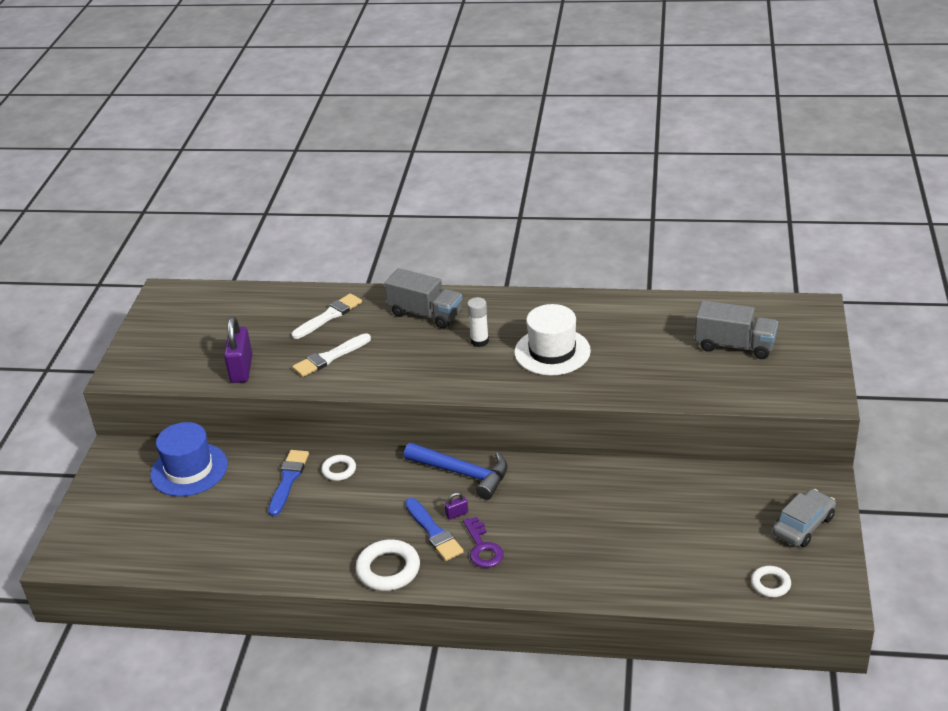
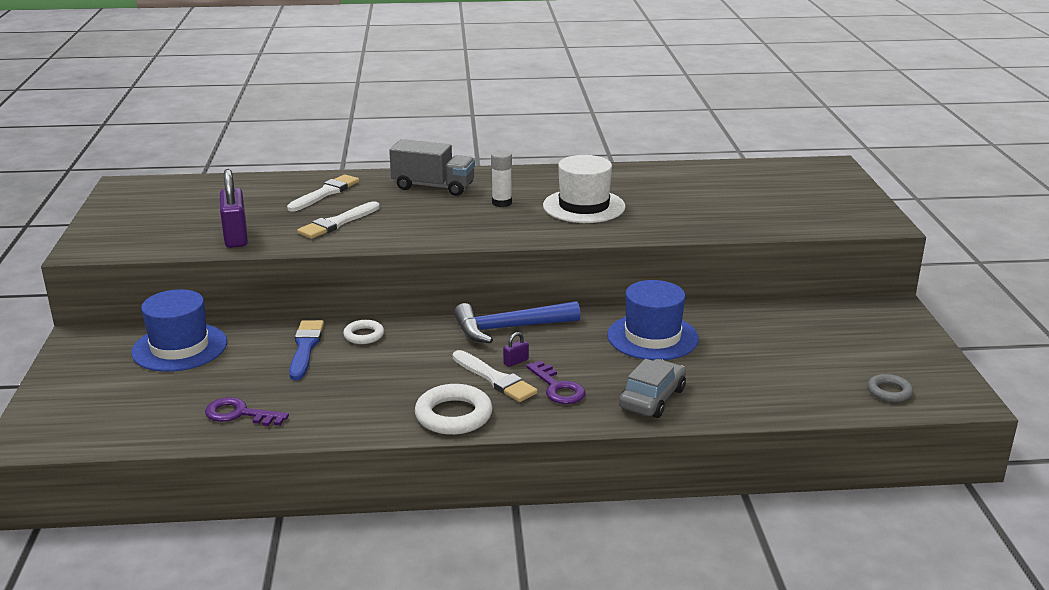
camera: 15 degrees left, 10 degrees down
(222, 549) = (240, 414): none -> purple key
(434, 532) = (495, 379): blue brush -> white brush
(463, 473) = (509, 328): blue hammer -> blue hammer turned 150 degrees clockwise
(584, 496) = (652, 337): none -> blue hat
(734, 345) = (770, 193): grey truck -> none
(770, 584) = (889, 392): white ring -> grey ring
(803, 525) = (894, 342): grey car -> grey car (652, 398)

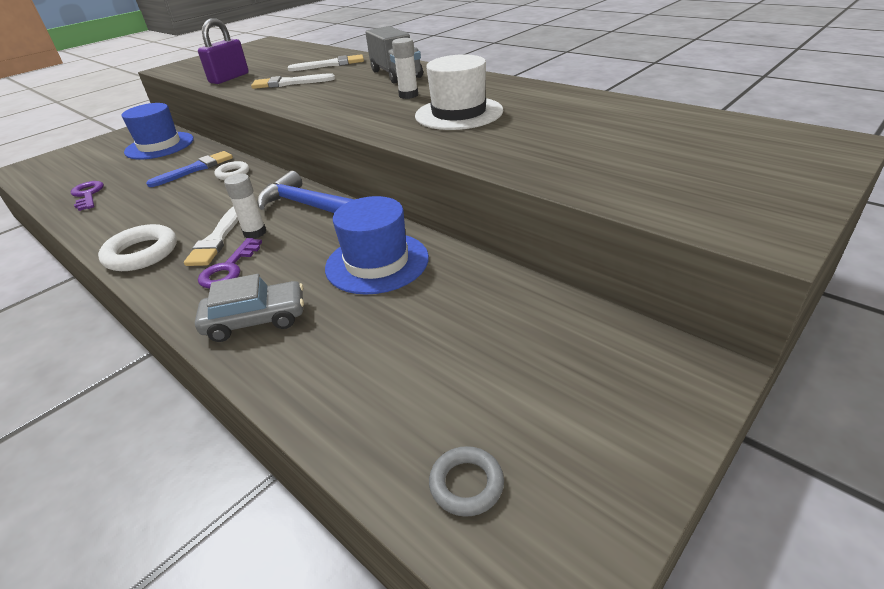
camera: 50 degrees right, 10 degrees up
(516, 361) = (255, 233): purple padlock -> white glue stick

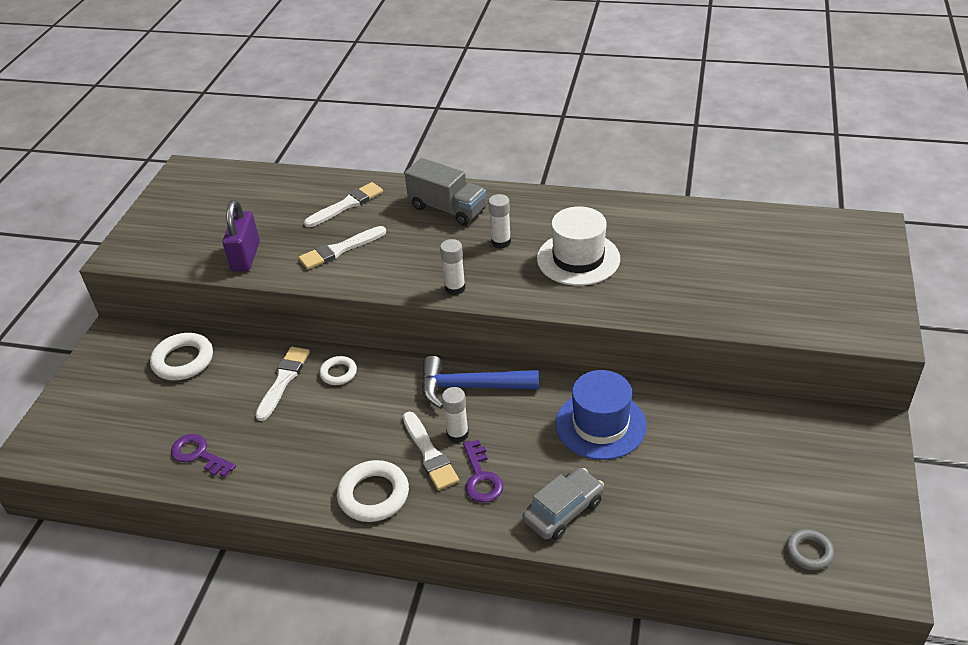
camera: 30 degrees left, 5 degrees up
(159, 146) = (183, 361): blue hat -> white ring
(195, 169) = (283, 380): blue brush -> white brush
(333, 113) = (455, 288): none -> white glue stick

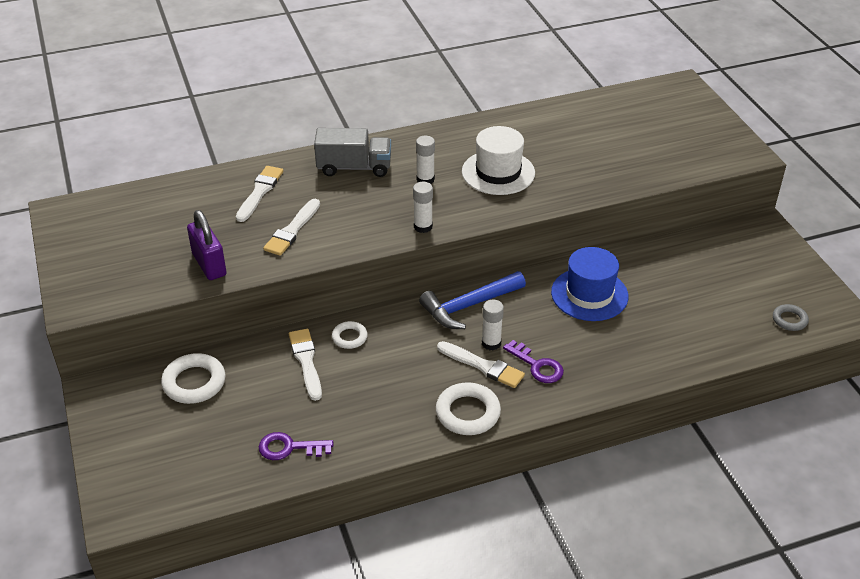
camera: 35 degrees left, 0 degrees up
(563, 511) = (616, 363): grey car -> none

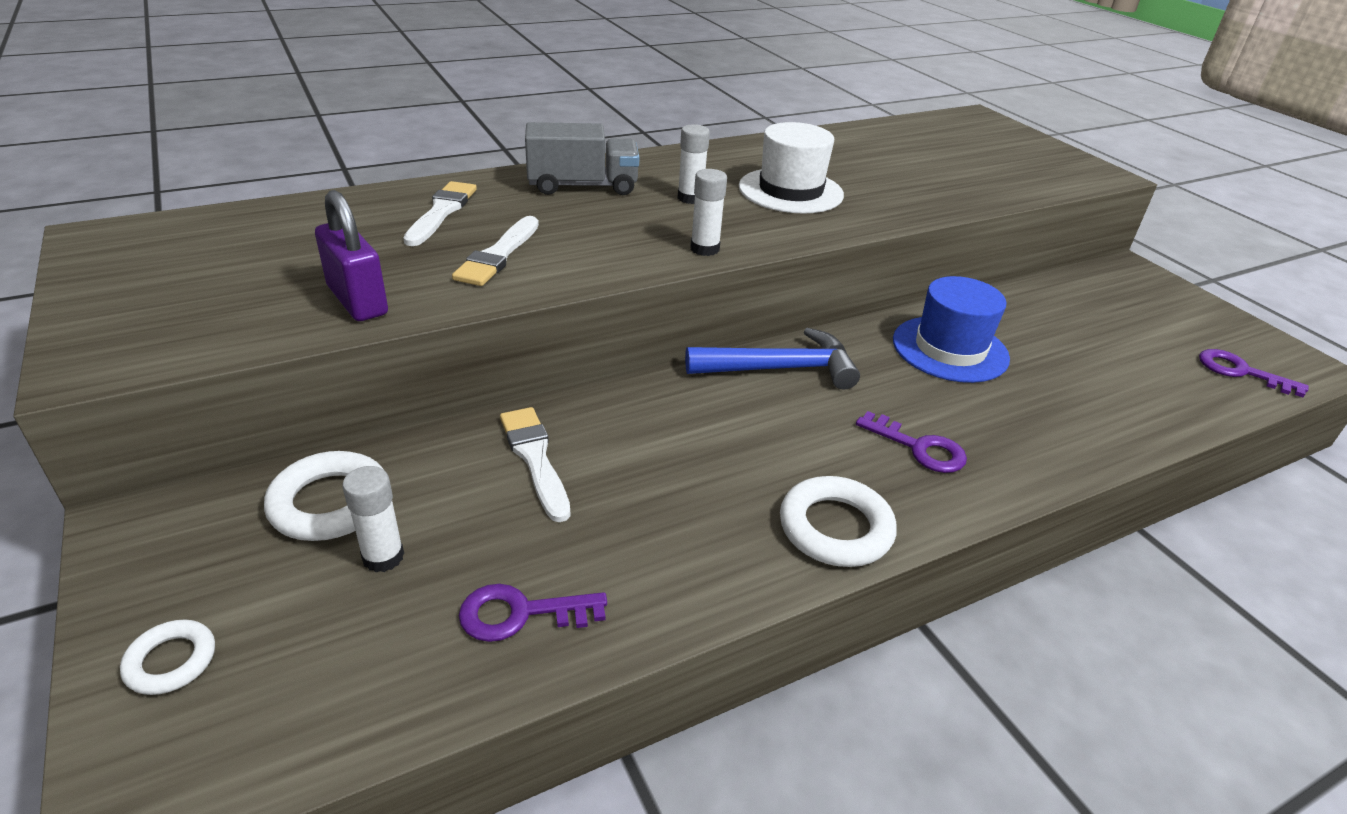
camera: 10 degrees left, 5 degrees down
(349, 337) = (603, 419): white ring -> white ring (171, 661)
(468, 306) = (780, 369): blue hammer -> blue hammer turned 150 degrees counterclockwise
(483, 366) = (833, 452): white brush -> none
(491, 343) = (834, 418): white glue stick -> white glue stick (383, 557)
(789, 320) = (1241, 372): grey ring -> purple key

